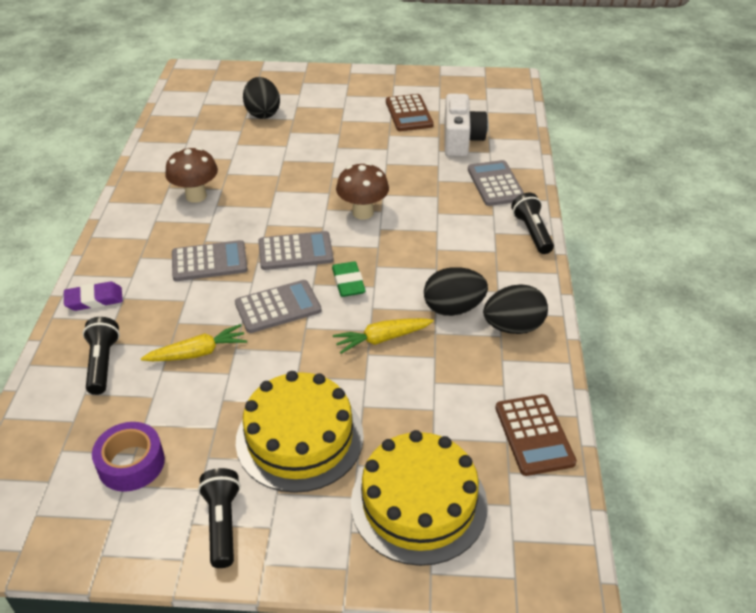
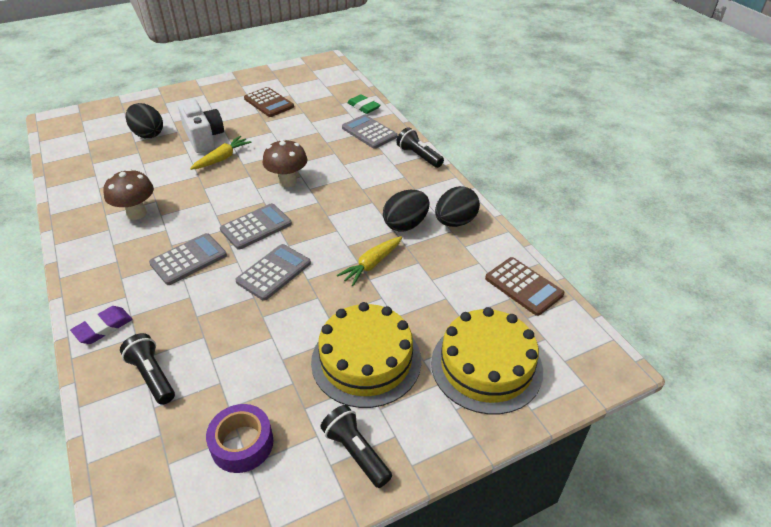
camera: 30 degrees left, 0 degrees up
(197, 353) = (232, 332): yellow carrot -> yellow carrot (222, 158)
(348, 282) = (315, 234): green eraser -> green eraser (363, 107)
(461, 140) = (322, 110): white camera -> white camera (203, 138)

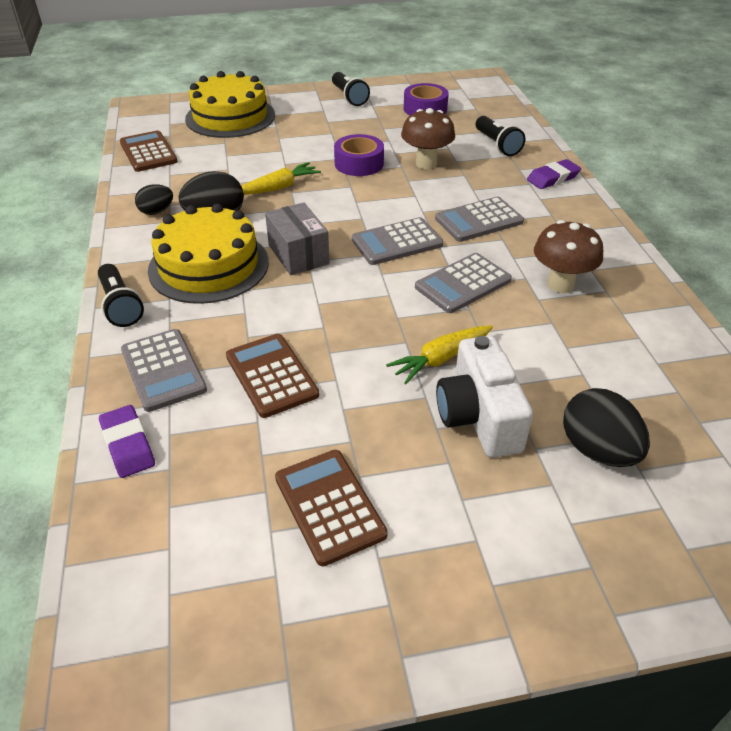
camera: 165 degrees left, 0 degrees up
(273, 272) = (384, 196): grey calculator -> grey calculator (463, 284)
(287, 181) = (340, 297): brown mushroom -> brown mushroom (426, 163)
(307, 311) = (359, 163): none -> purple tape
(312, 138) = (271, 375): none -> brown calculator
(327, 205) = (298, 254): none -> grey box
(363, 107) = (128, 445): green eraser -> purple eraser
(366, 360) = (321, 131): yellow cake -> yellow cake (209, 266)
(455, 222) = (156, 211): black egg -> black egg, size x0.61

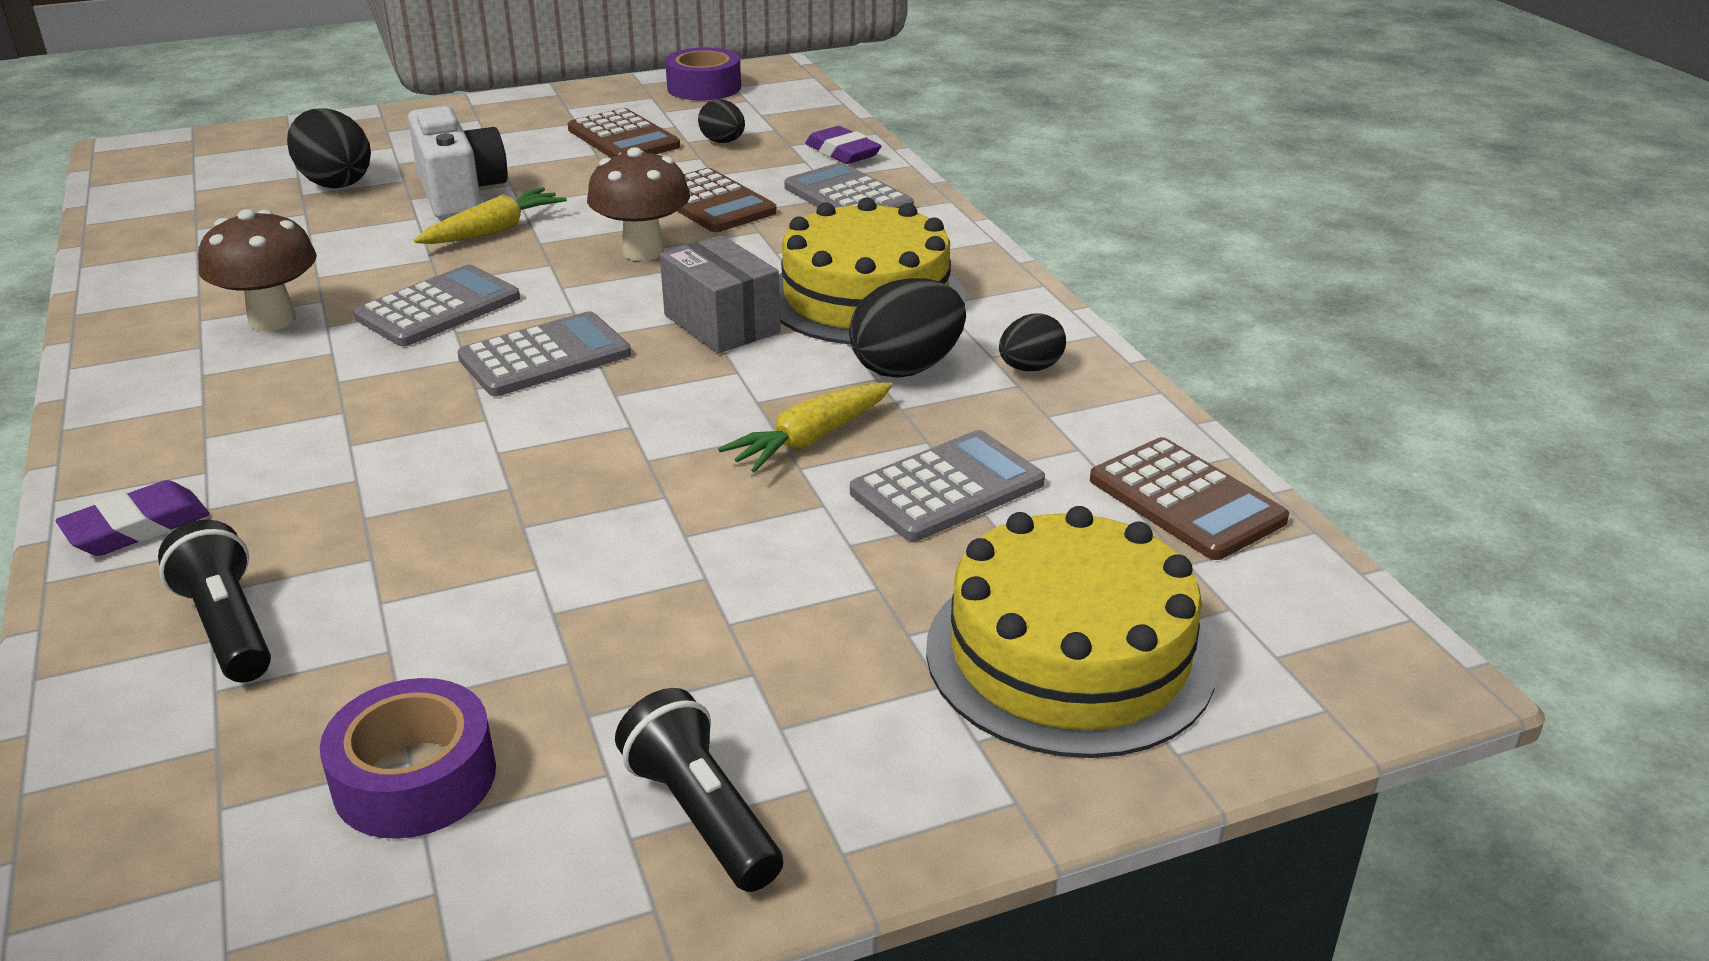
camera: 170 degrees right, 10 degrees down
(120, 305) = (959, 244): black flashlight -> none
(231, 482) = (723, 142): none -> black egg
(359, 163) = (633, 521): purple tape -> purple tape (704, 87)
(426, 163) = (456, 539): brown mushroom -> brown mushroom (643, 251)
(479, 220) = (371, 409): grey calculator -> grey calculator (947, 488)

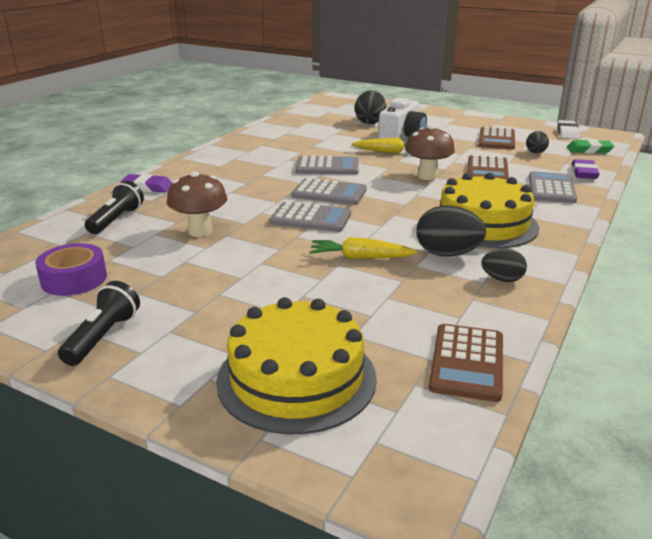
camera: 50 degrees right, 5 degrees down
(272, 320) = (277, 152): brown mushroom -> brown mushroom (200, 231)
(704, 87) = (567, 133): purple tape -> white eraser
(722, 324) = (407, 209): grey box -> none
(785, 109) = (589, 150): none -> green eraser
(947, 488) = (375, 299): grey calculator -> grey calculator (310, 218)

